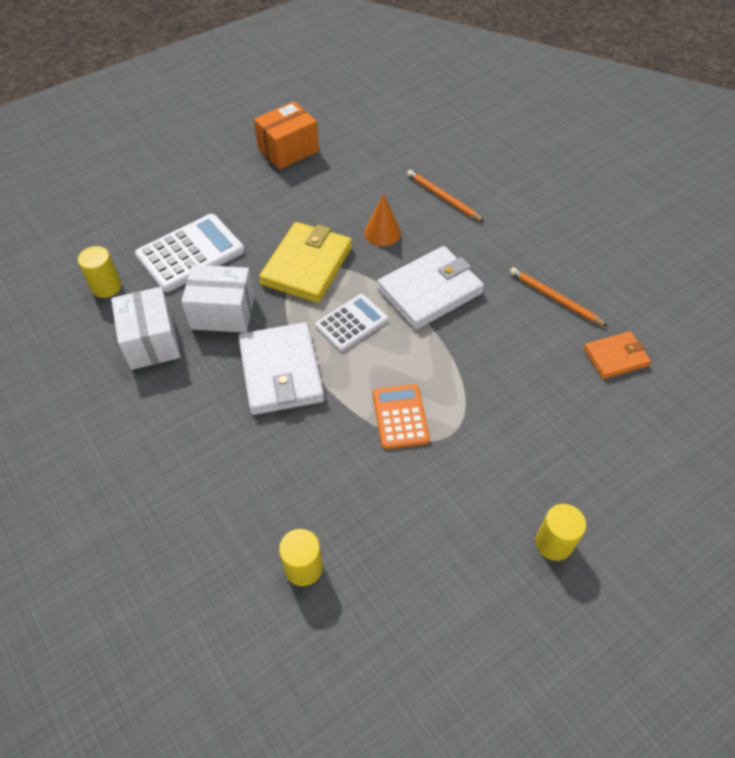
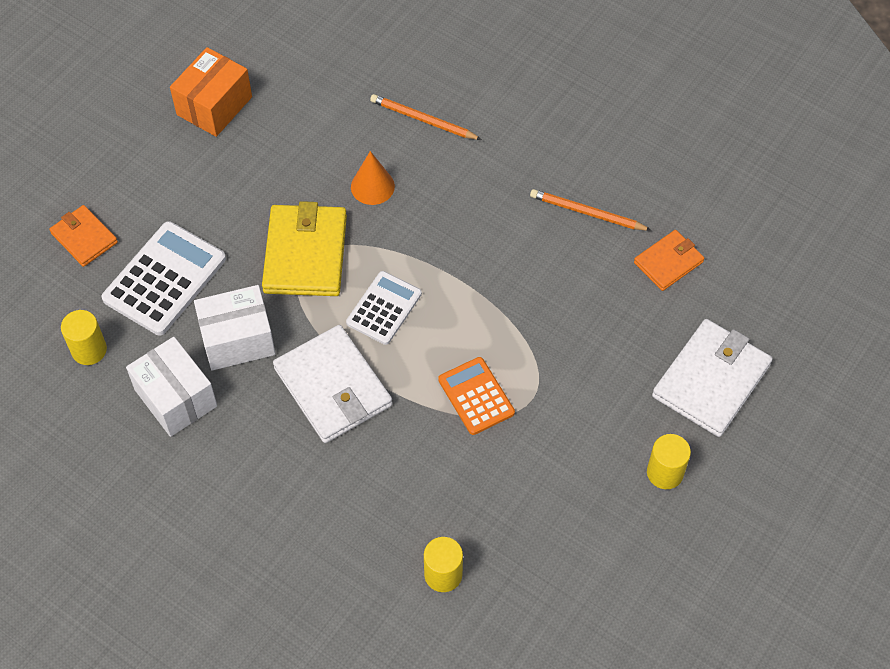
camera: 20 degrees left, 5 degrees up
(148, 210) = (84, 237): none -> orange wallet
(430, 291) = (453, 244): white wallet -> white wallet (711, 380)

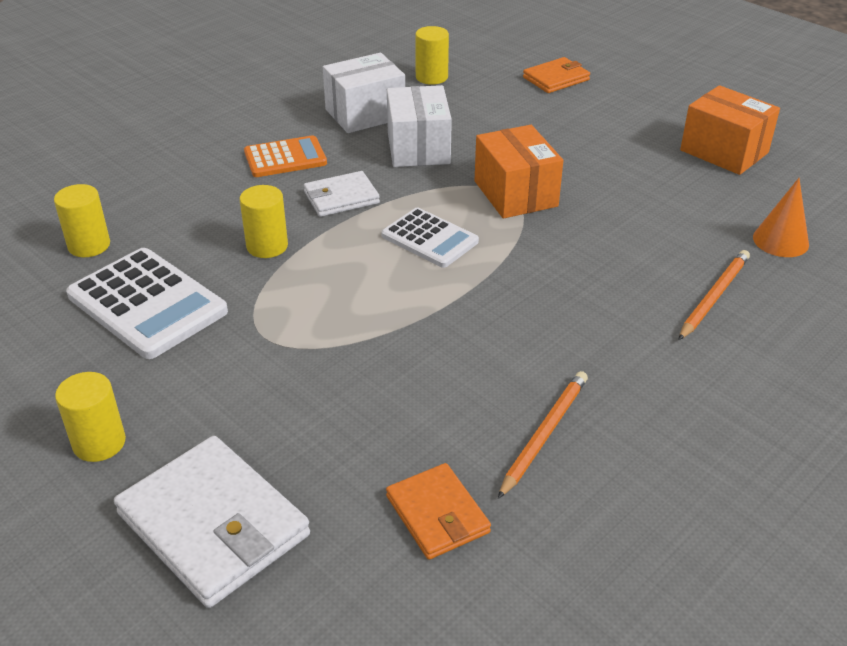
camera: 100 degrees right, 20 degrees down
(164, 279) = (500, 114): white calculator -> white calculator (147, 304)
(305, 254) = (515, 194): yellow wallet -> orange box
(333, 387) = (341, 197): white wallet -> white wallet, size x0.58
(372, 186) = (606, 246): orange cone -> orange cone (780, 240)
(417, 428) = (267, 246): none -> yellow cylinder
(476, 396) = (288, 292): orange calculator -> orange calculator (285, 158)

